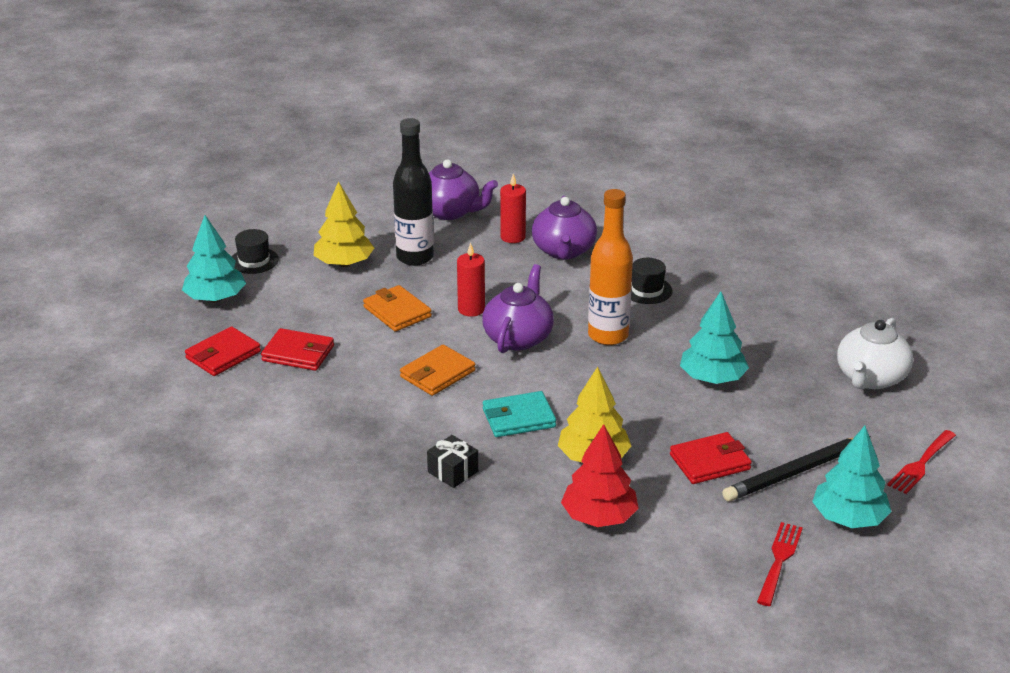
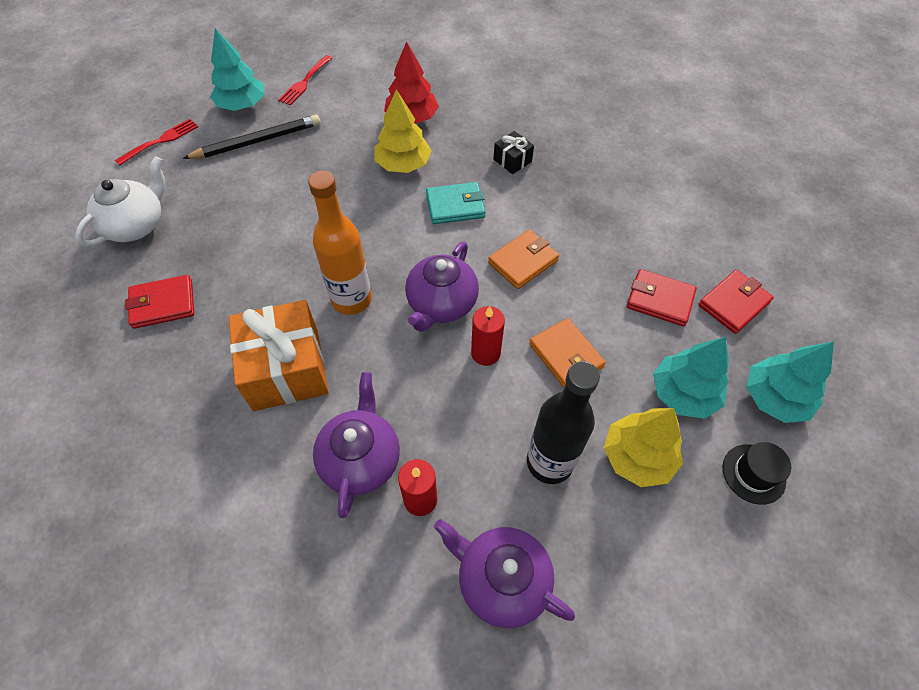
camera: 175 degrees left, 25 degrees up
(647, 290) = (286, 369): black hat -> orange gift
(710, 462) = (316, 154): red wallet -> red wallet (163, 304)
(712, 378) = (275, 236): turquoise tree -> turquoise tree (683, 393)

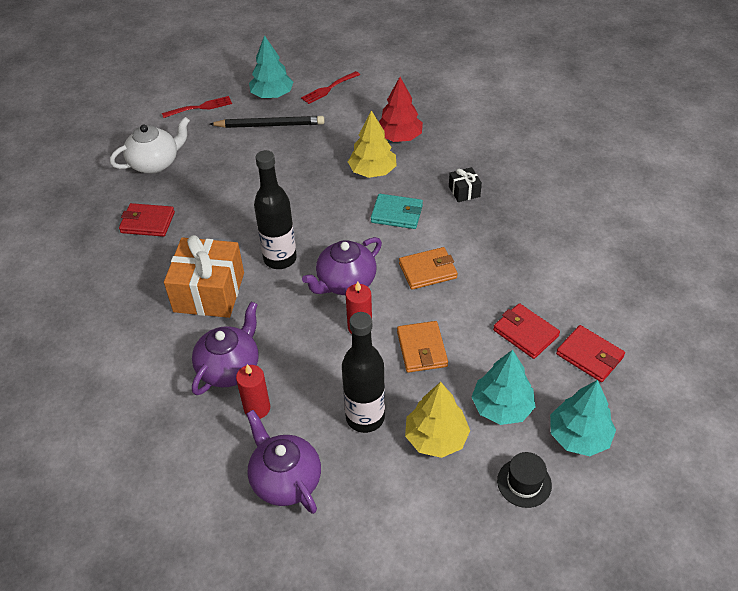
camera: 25 degrees right, 10 degrees down
(351, 299) = (280, 259): orange bottle -> black bottle
(734, 304) = (589, 356): red wallet -> red wallet turned 60 degrees clockwise

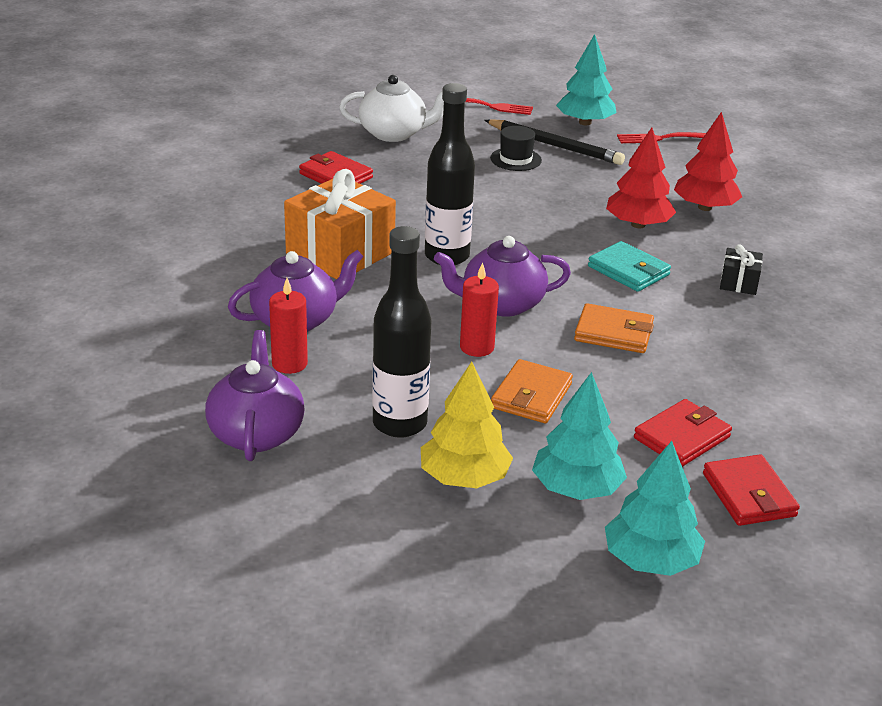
camera: 30 degrees right, 15 degrees down
(372, 171) = (638, 225): yellow tree -> red tree
(524, 483) = (530, 567): black hat -> black hat (515, 159)
(525, 333) = (682, 437): red wallet -> red wallet turned 60 degrees clockwise

